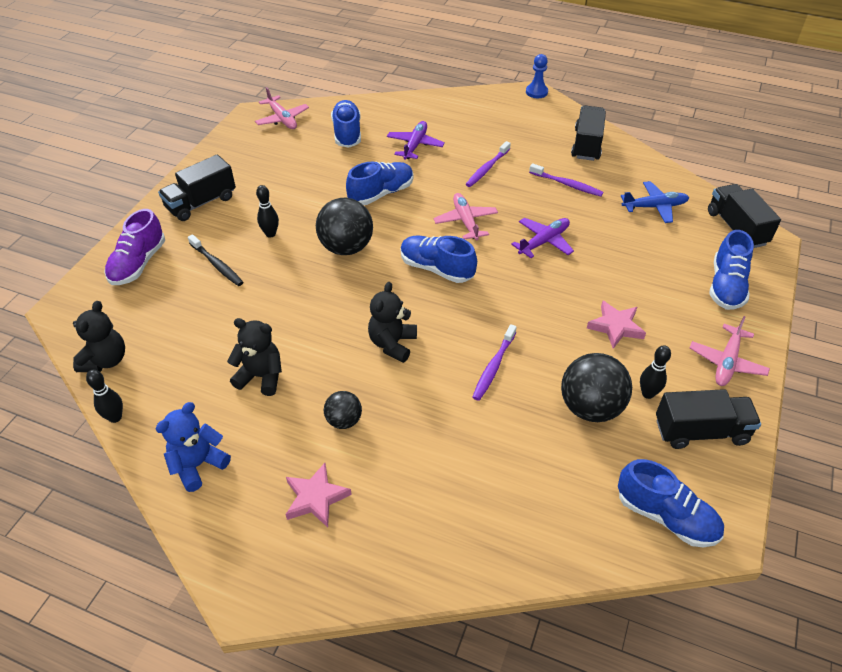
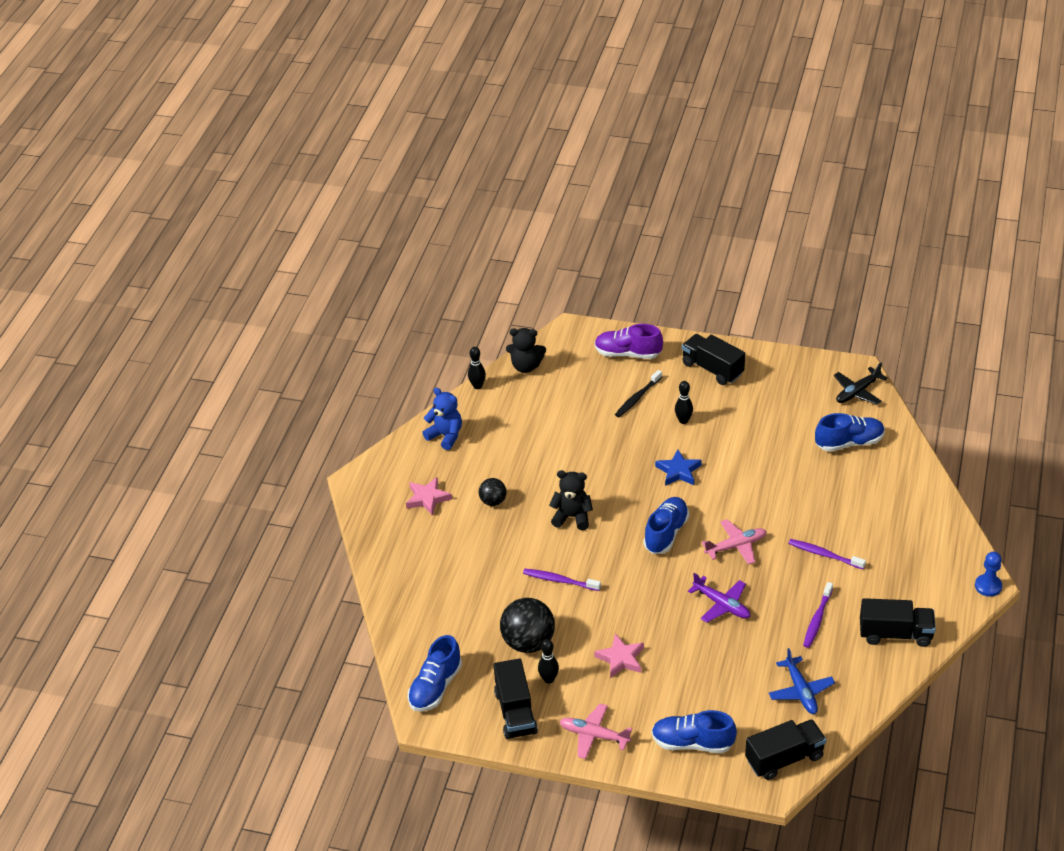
camera: 85 degrees right, 5 degrees down
(261, 376) = (526, 449): black teddy bear -> none
(282, 119) = (857, 392): pink plane -> black plane
(346, 247) = (678, 471): black ball -> blue star
(381, 193) = (760, 482): blue shoe -> none
(415, 145) = (846, 496): purple plane -> none

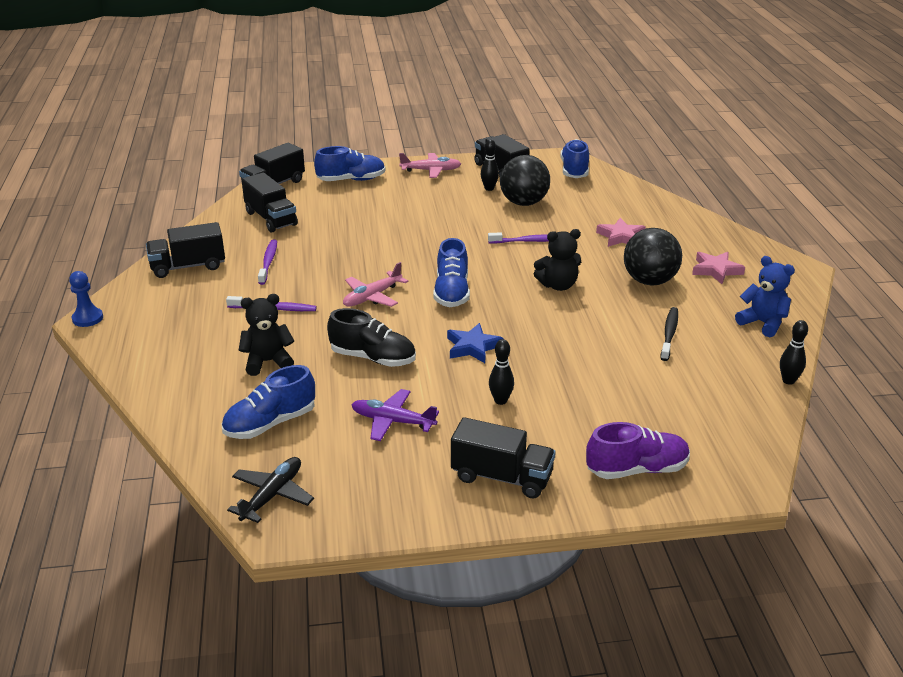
camera: 155 degrees right, 10 degrees down
(445, 436) = (762, 323): blue teddy bear -> blue teddy bear turned 150 degrees counterclockwise
(493, 501) = (649, 281): black ball -> black ball, size x1.82
(526, 366) = (755, 418): black teddy bear -> black teddy bear (268, 362)
(621, 659) = (438, 208): pink star -> pink star (621, 237)
(637, 398) = (578, 414): black toothbrush -> black toothbrush (669, 334)
(722, 605) = (366, 254): purple plane -> purple plane (392, 421)
(759, 480) = (373, 358): none -> black shoe
(801, 691) = (271, 219): blue plane -> black truck

